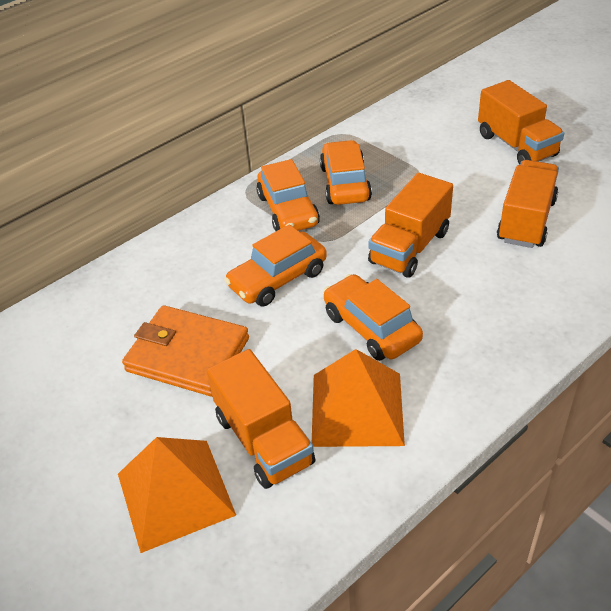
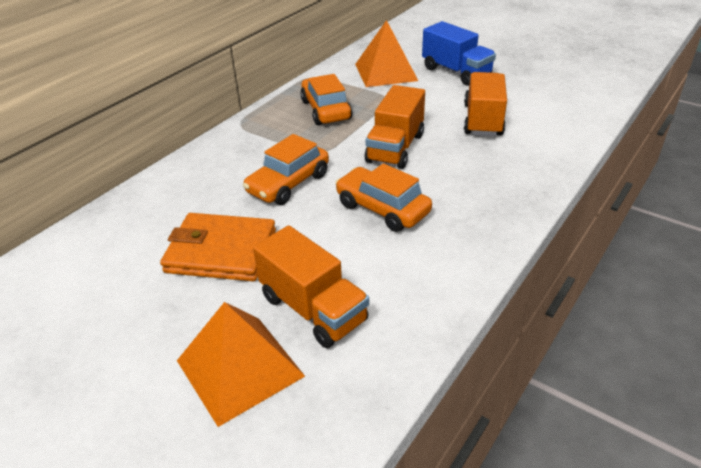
camera: 15 degrees left, 5 degrees down
(288, 210) = (282, 133): orange car -> none
(357, 408) = (390, 271): orange pyramid -> orange pyramid (385, 72)
(516, 145) = (456, 72): orange truck -> blue truck

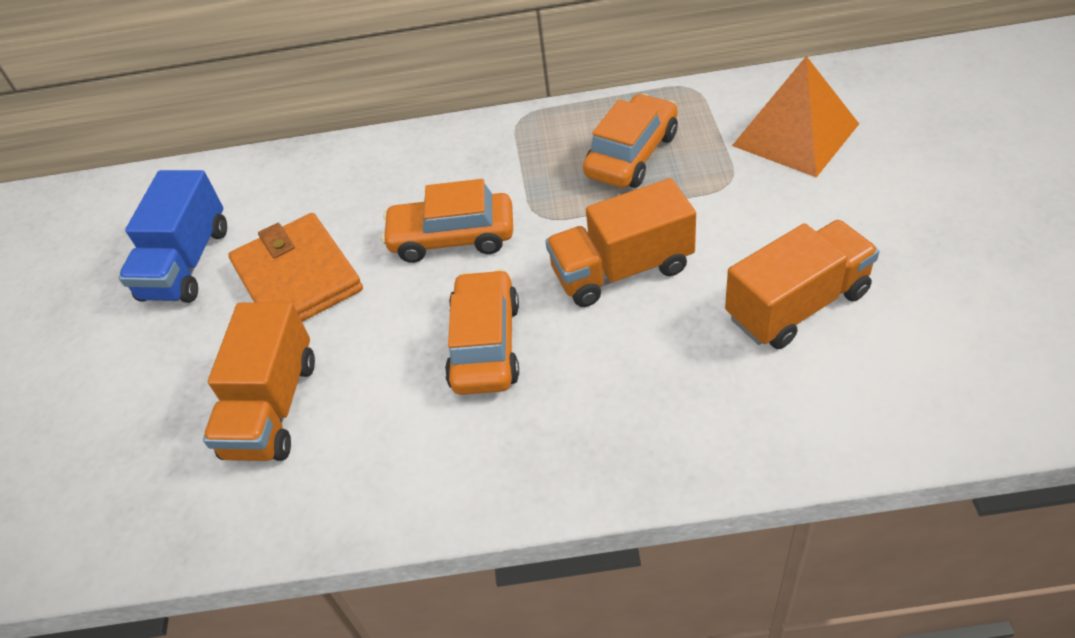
camera: 55 degrees right, 10 degrees up
(240, 368) = (158, 413): orange pyramid -> none
(456, 72) = (896, 194): blue truck -> blue truck (187, 263)

